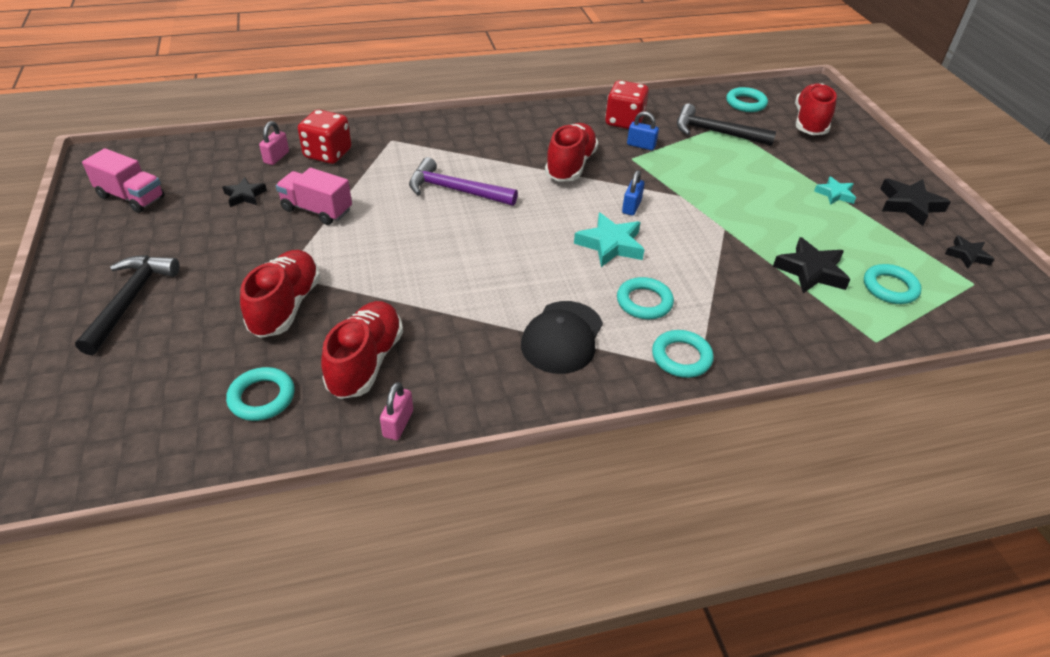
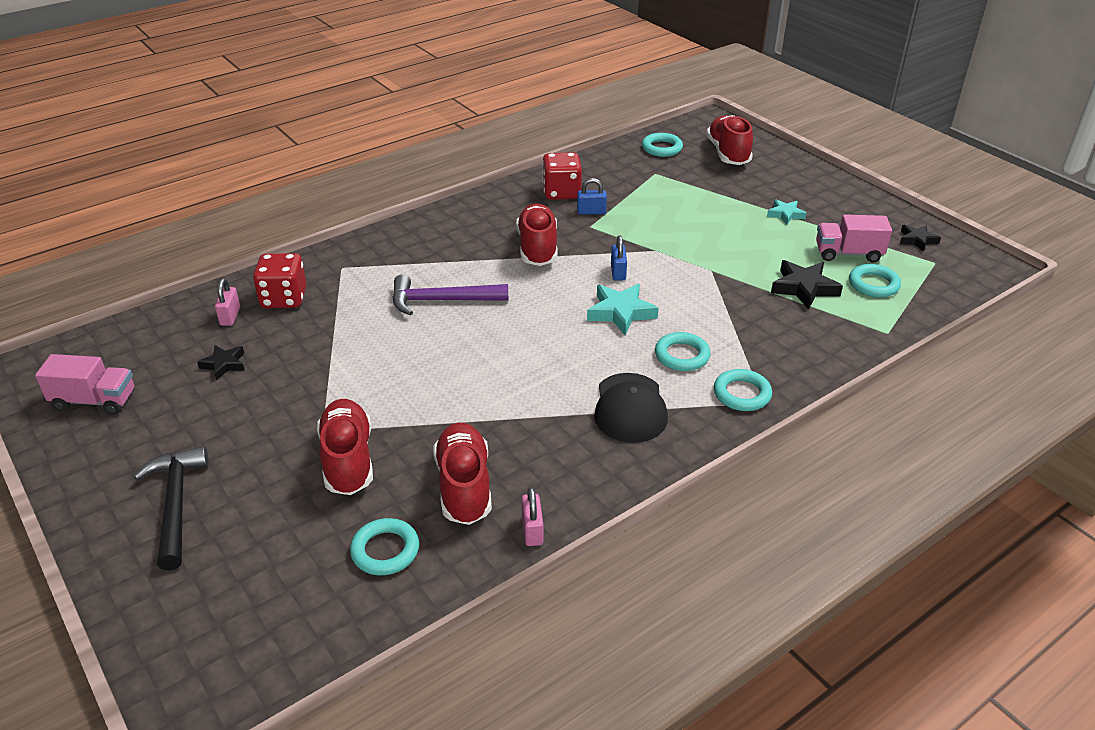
camera: 20 degrees left, 5 degrees down
(317, 210) = (313, 358): pink truck -> pink truck (848, 253)
(716, 132) = (651, 183): black hammer -> none
(909, 205) = (850, 208): black star -> none

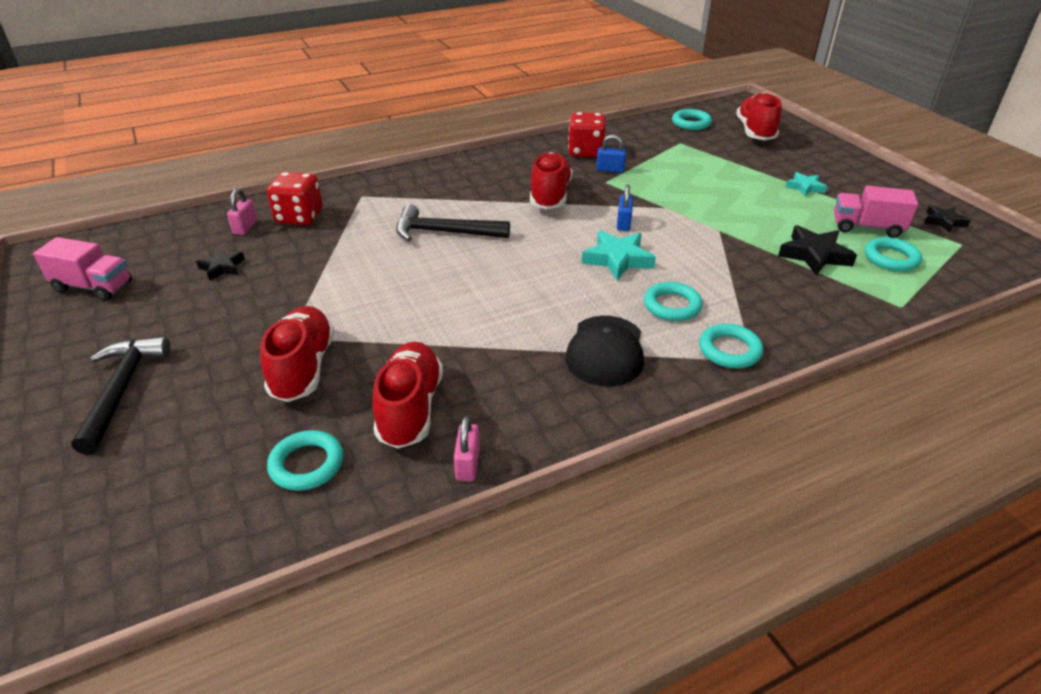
camera: 10 degrees right, 0 degrees up
(441, 301) = (444, 232): purple hammer -> black hammer

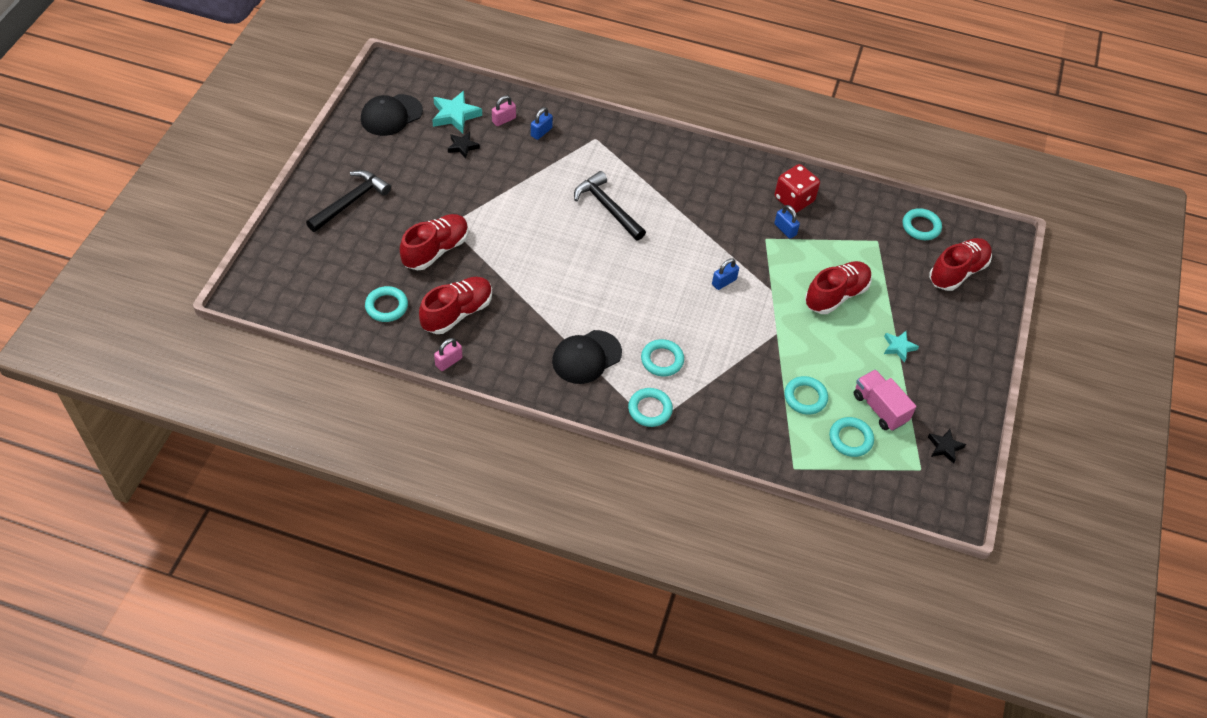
camera: 40 degrees right, 15 degrees up
(93, 287) = (391, 115): pink truck -> black cap
(299, 217) = (541, 132): red dice -> blue padlock
(550, 196) = (711, 224): red shoe -> red shoe (836, 295)
(617, 259) = (679, 306): turquoise star -> turquoise star (455, 115)
(814, 255) = (805, 397): black star -> turquoise ring

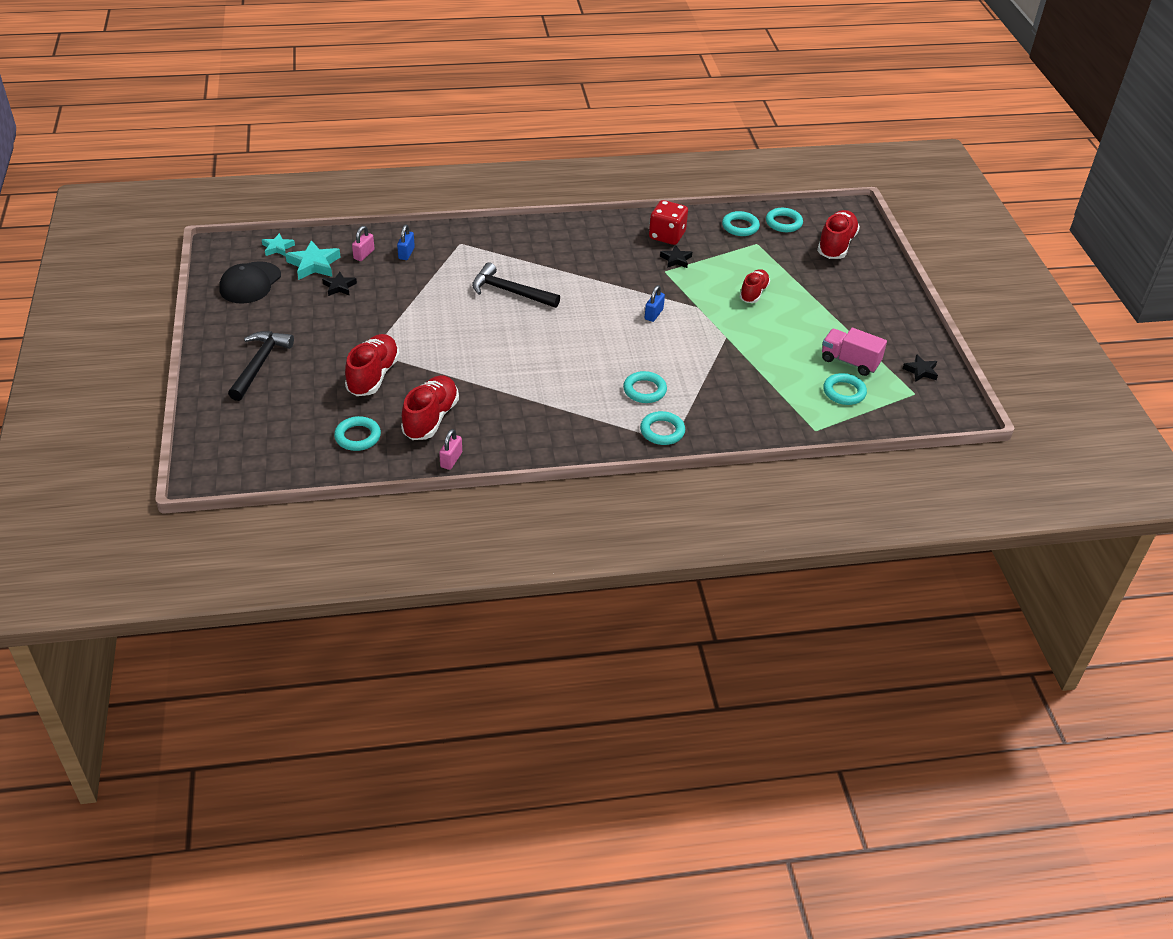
camera: 25 degrees left, 10 degrees down
(586, 357) = (576, 411): black cap -> none
(785, 229) = (676, 259): blue padlock -> black star
(805, 397) = (785, 375): turquoise ring -> turquoise ring (740, 227)
(836, 295) = (753, 293): red shoe -> red shoe, size x0.64
(898, 347) = (831, 313): turquoise star -> turquoise star (277, 248)

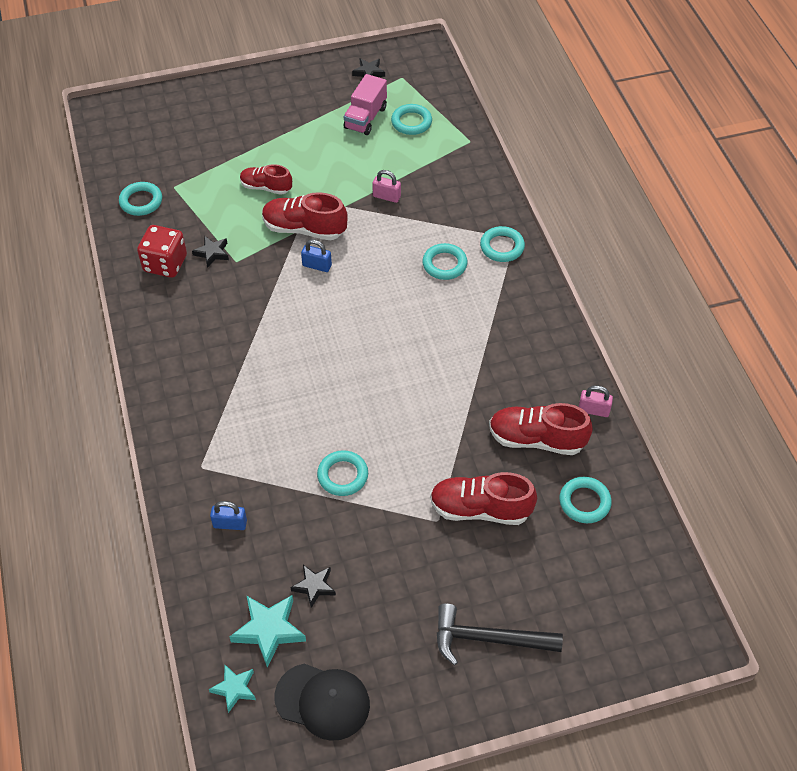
camera: 95 degrees left, 10 degrees up
(364, 254) = (238, 574): pink padlock -> pink padlock (386, 196)
(510, 292) = (296, 400): black hammer -> none
(783, 223) = (131, 166): turquoise ring -> turquoise ring (343, 475)
(836, 245) = (170, 125): red shoe -> red shoe (304, 229)

